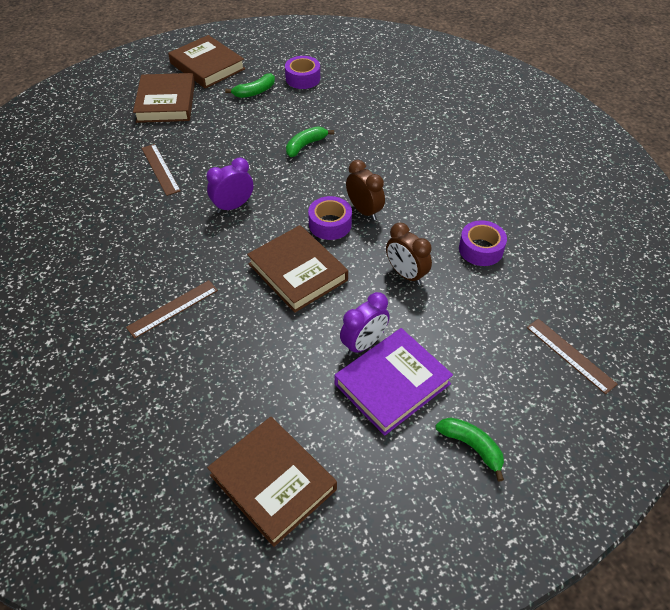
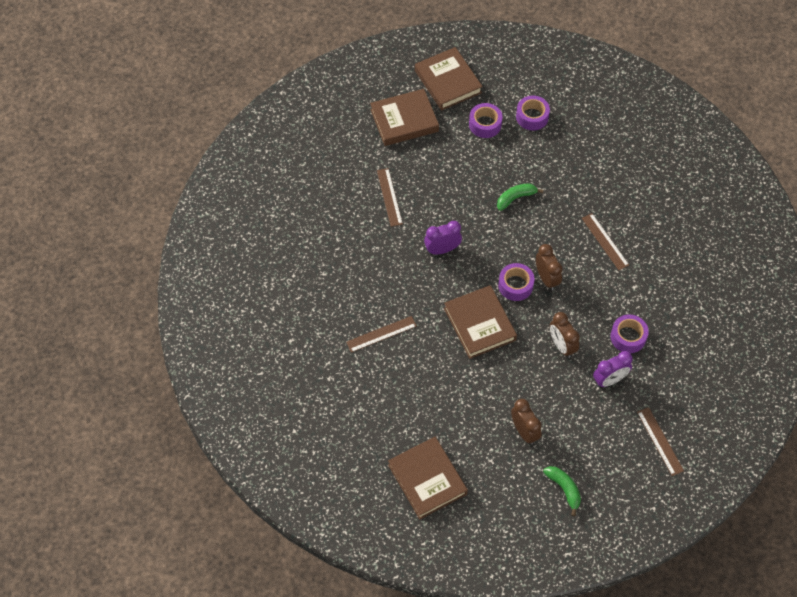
camera: 15 degrees right, 10 degrees up
(166, 102) = (404, 120): brown book -> brown book turned 60 degrees clockwise
(255, 92) = (485, 124): green banana -> purple tape
(363, 344) = (513, 396): purple clock -> purple clock (609, 380)
(392, 384) = (524, 431): purple book -> brown clock
(417, 165) = (605, 241): none -> brown ruler

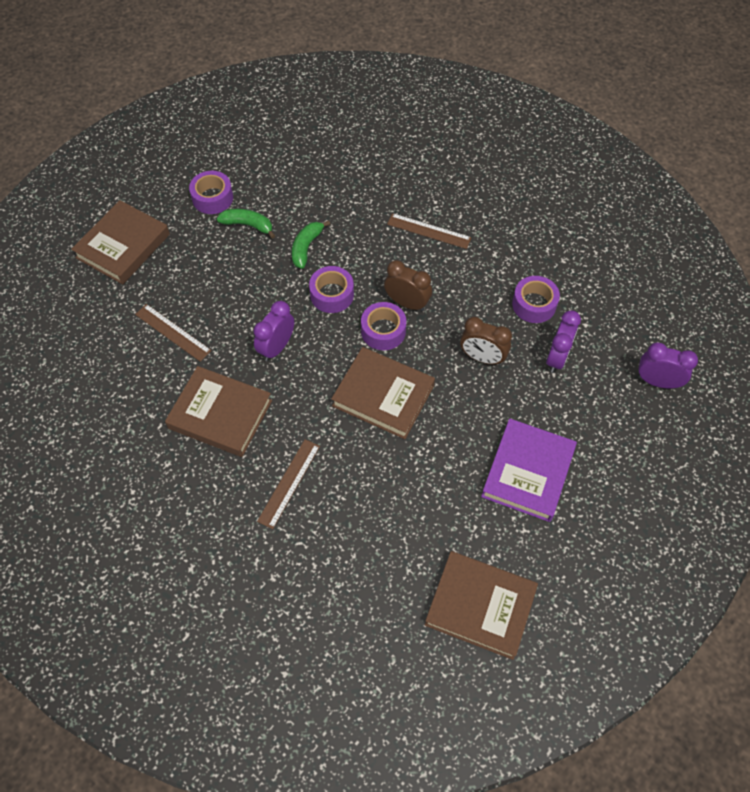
camera: 40 degrees left, 0 degrees up
(448, 82) = (138, 181): brown book -> brown book (220, 414)
(524, 431) = (528, 472): brown clock -> purple book
(532, 117) = (254, 163): purple tape -> purple tape (332, 294)
(564, 489) = (620, 501): green banana -> green banana (248, 225)
(660, 441) = (657, 382): brown ruler -> purple clock

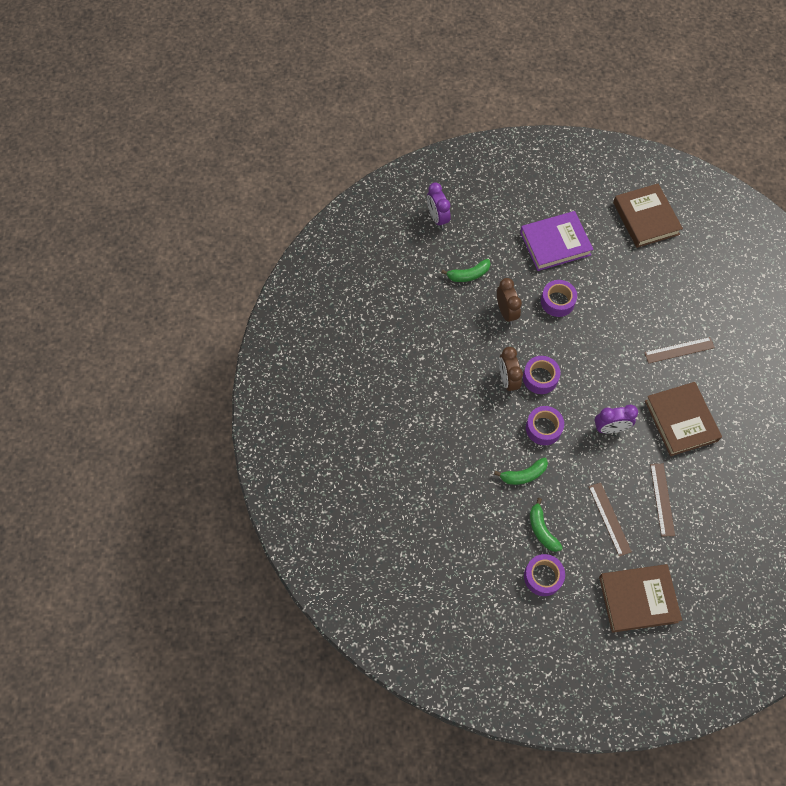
camera: 130 degrees left, 5 degrees up
(383, 395) = (581, 344): brown book -> none
(429, 231) = (439, 409): brown ruler -> brown ruler (609, 519)
(534, 304) = (441, 310): purple tape -> purple tape (557, 301)
(557, 358) = (468, 275): purple clock -> green banana

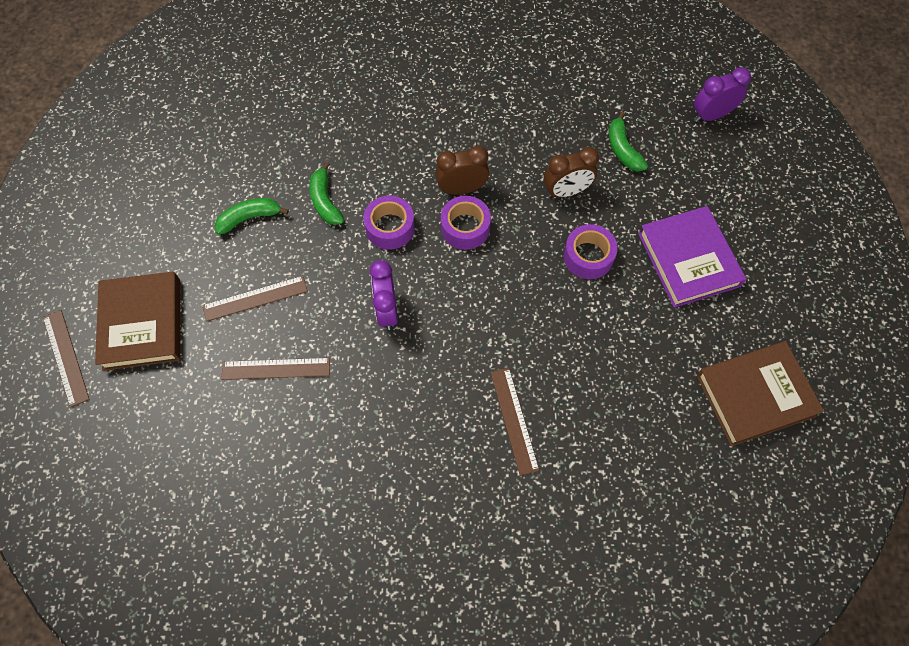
camera: 90 degrees right, 0 degrees up
(543, 577) = (188, 216): purple tape -> none
(671, 652) = (66, 357): none -> brown ruler
(681, 420) = (395, 409): brown book -> none

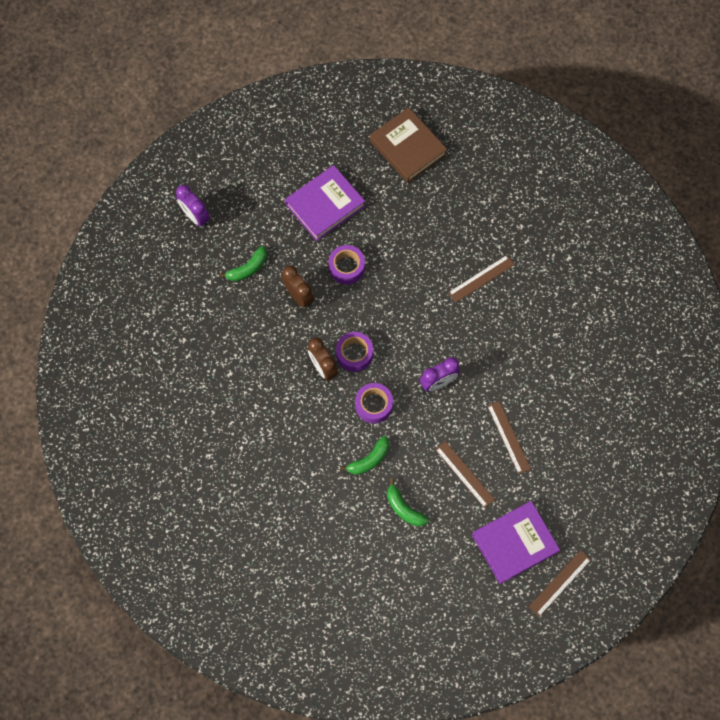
camera: 110 degrees left, 5 degrees up
(142, 323) = (514, 543): brown book -> purple book

